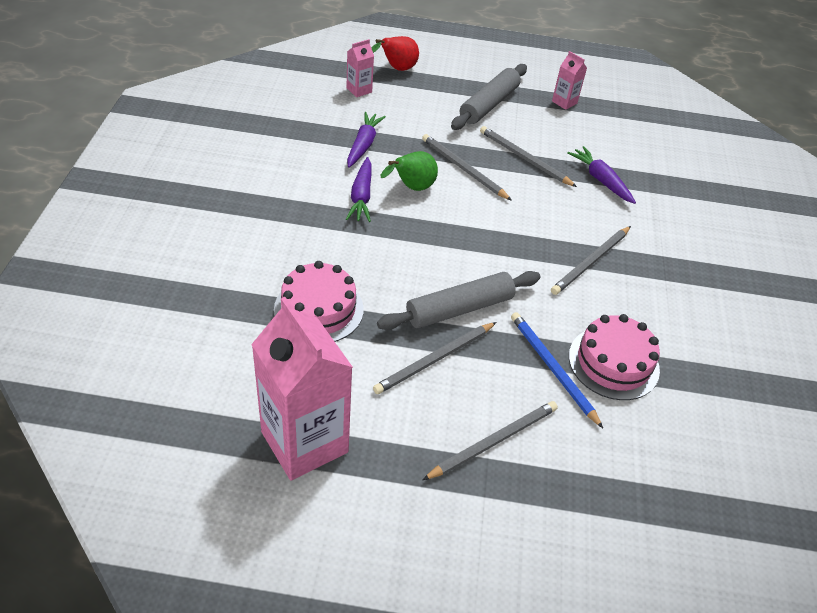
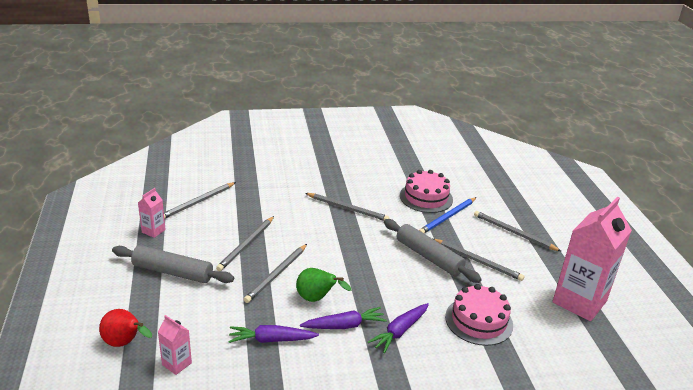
camera: 105 degrees left, 15 degrees down
(601, 180) = (256, 208): purple carrot -> purple carrot (399, 331)
(619, 139) = (198, 202): none -> grey pencil

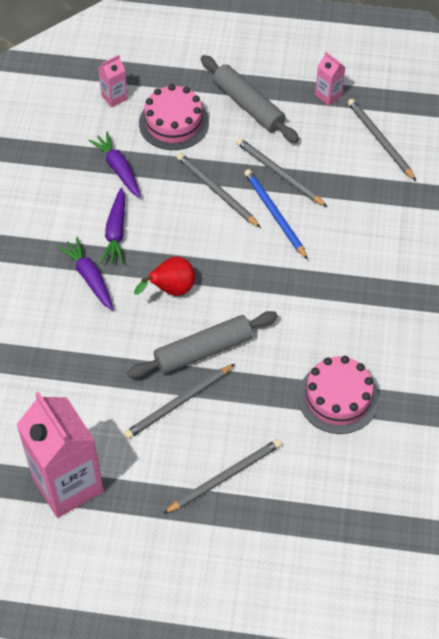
camera: 110 degrees right, 25 degrees up
(125, 343) = (154, 65): red pear -> red pear (171, 290)
(172, 272) = (248, 105): grey rolling pin -> grey rolling pin turned 75 degrees counterclockwise
(271, 340) = (118, 169): purple carrot -> purple carrot turned 45 degrees counterclockwise
(316, 299) = (165, 218): green pear -> none
(347, 208) = (331, 293): grey pencil -> none
(447, 217) = (282, 406): blue pencil -> blue pencil (274, 214)
(479, 321) = (77, 358): pink cake -> pink cake (173, 123)

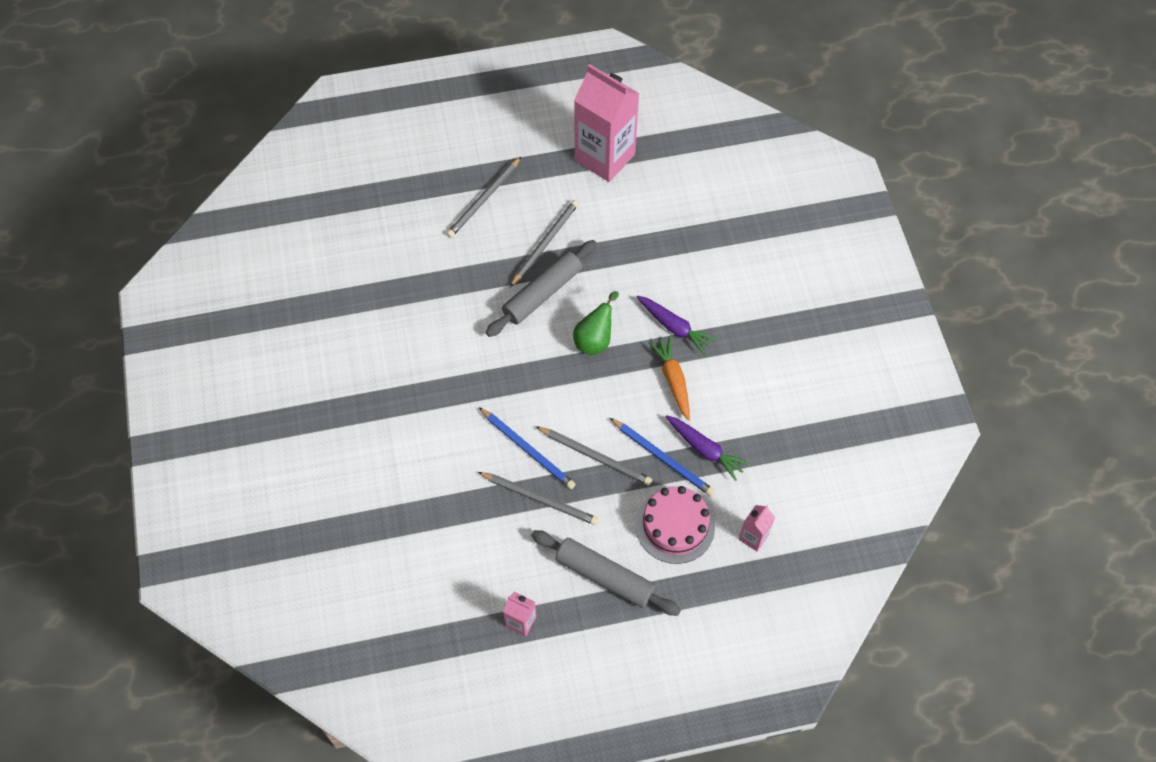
camera: 160 degrees right, 5 degrees up
(116, 232) = (673, 380): purple carrot -> orange carrot
(158, 173) = (663, 458): none -> blue pencil
(171, 290) = (595, 339): red pear -> green pear
(338, 397) = (411, 289): pink cake -> none
(380, 140) = (446, 578): grey pencil -> none

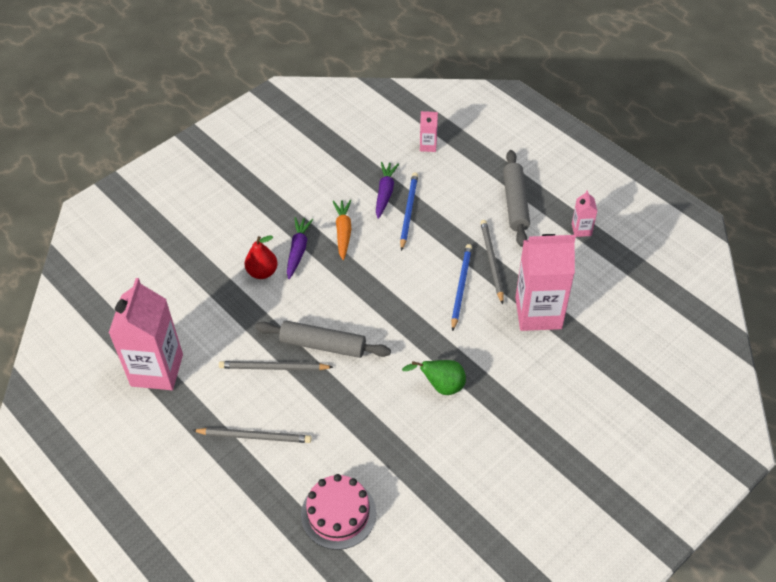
camera: 120 degrees left, 10 degrees down
(446, 502) = (538, 313): none -> pink carton
(595, 339) = (341, 292): green pear -> green pear (441, 386)
(595, 457) = (436, 247): grey pencil -> none
(666, 284) = (262, 272): none -> red pear
(673, 380) = (343, 232): orange carrot -> orange carrot turned 135 degrees clockwise
(675, 525) = (451, 185): pink cake -> pink cake (338, 513)

